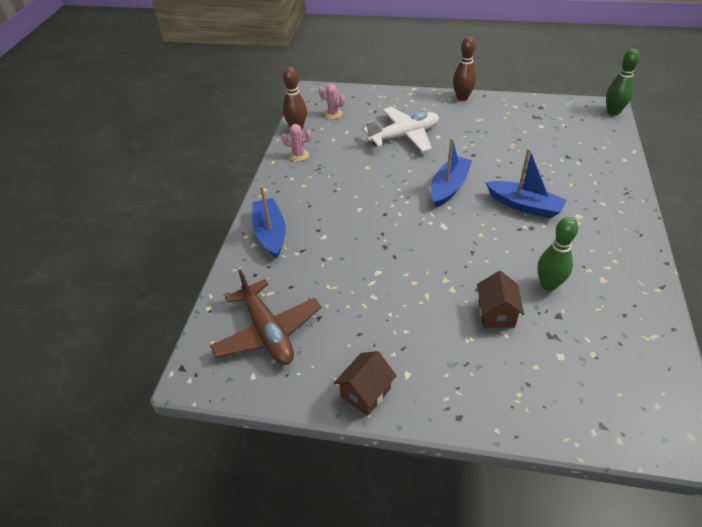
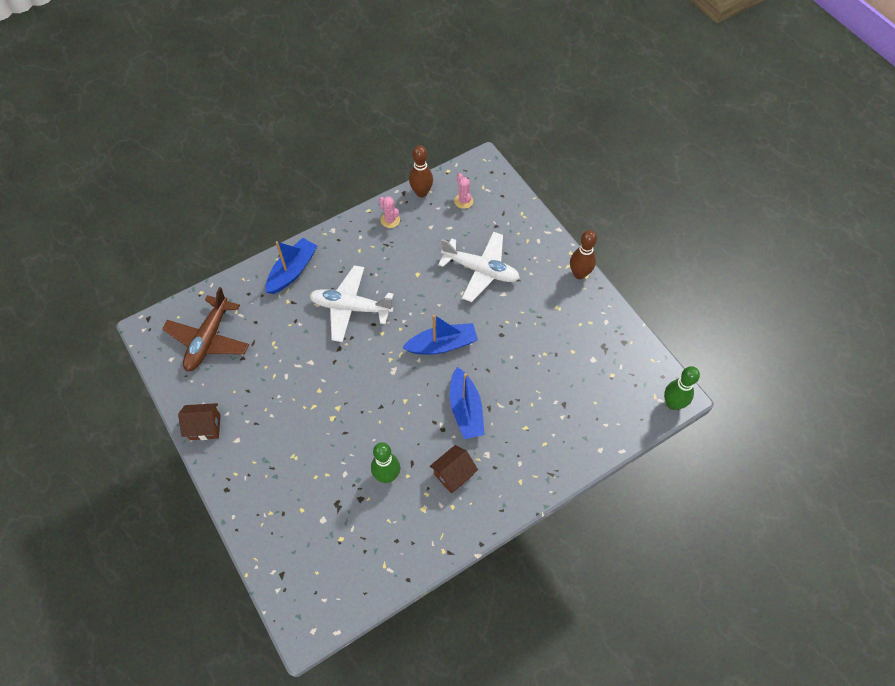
camera: 45 degrees right, 15 degrees up
(353, 218) = (351, 307): none -> white plane
(496, 314) = (330, 459): brown house -> brown house (453, 474)

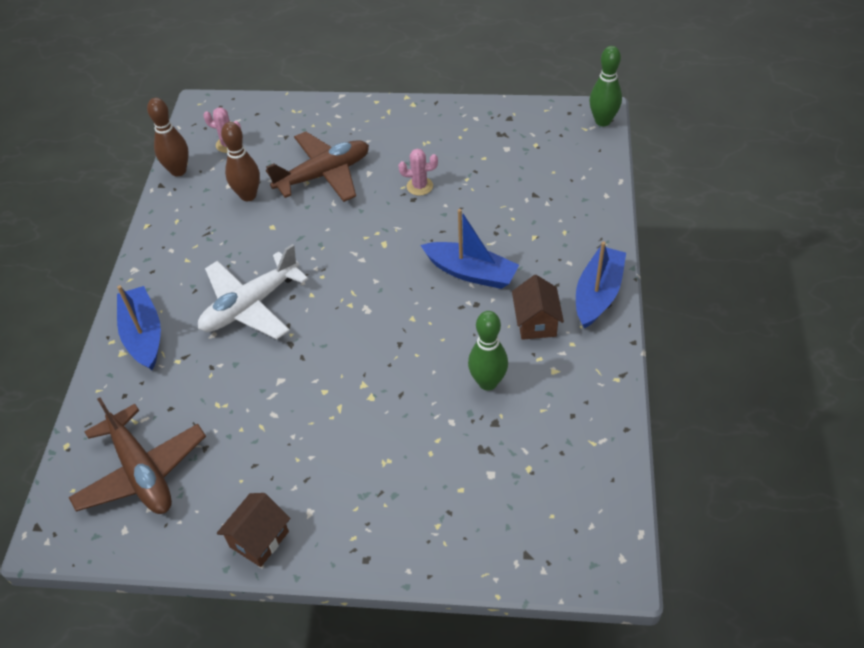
camera: 50 degrees left, 10 degrees down
(390, 220) = (181, 214): pink cactus -> pink cactus (419, 186)
(442, 344) = (377, 251): blue boat -> blue boat (598, 294)
(480, 270) = (323, 175): white plane -> brown plane
(579, 274) = (406, 108): brown bowling pin -> brown bowling pin (248, 195)

